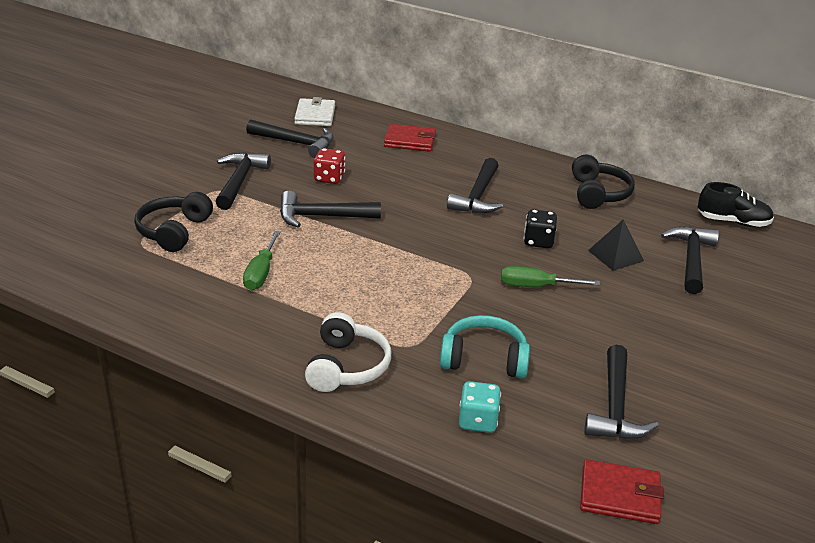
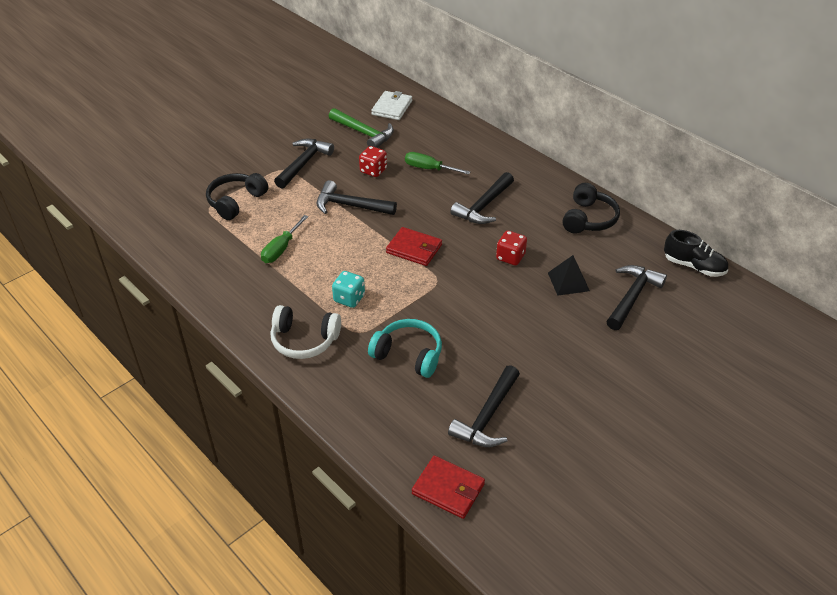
camera: 20 degrees right, 10 degrees up
(296, 143) = (364, 133): black hammer -> green hammer
(346, 366) = (304, 340): white headphones -> white headphones turned 75 degrees clockwise
(410, 141) = (456, 143): red wallet -> red wallet (414, 249)
(477, 421) = (376, 405): turquoise dice -> turquoise dice (349, 298)
(536, 286) = (485, 299): green screwdriver -> green screwdriver (429, 169)
(538, 241) = (510, 257): black dice -> red dice

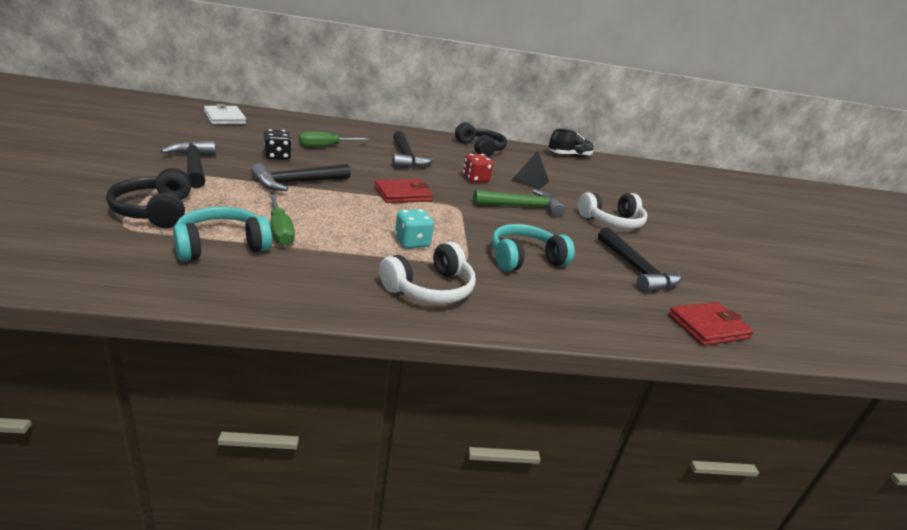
camera: 55 degrees left, 15 degrees down
(237, 246) = (221, 245): none -> turquoise headphones
(364, 133) = (225, 136): green hammer -> green hammer (522, 207)
(373, 170) = (277, 157): red dice -> black dice
(566, 364) = (612, 221): none -> white headphones
(632, 297) = (572, 177): black hammer -> none

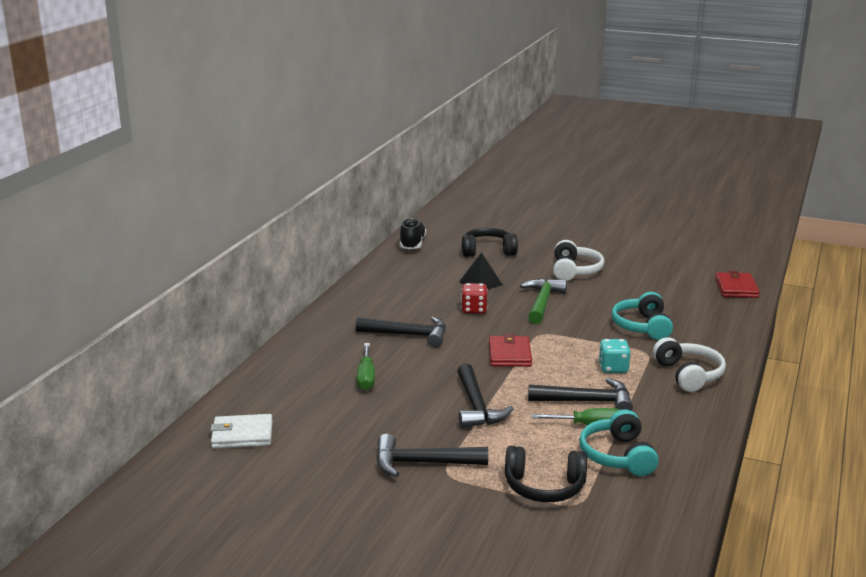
camera: 60 degrees left, 5 degrees down
(277, 157) = (397, 410): black dice -> none
(480, 149) = (384, 287): black headphones -> black headphones (488, 251)
(636, 270) = (659, 287): black hammer -> black hammer (587, 401)

